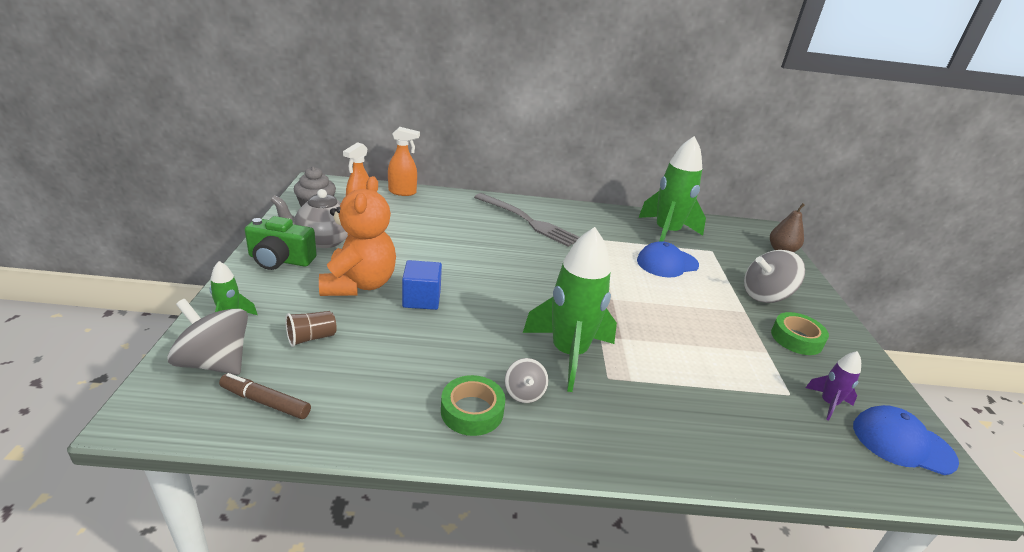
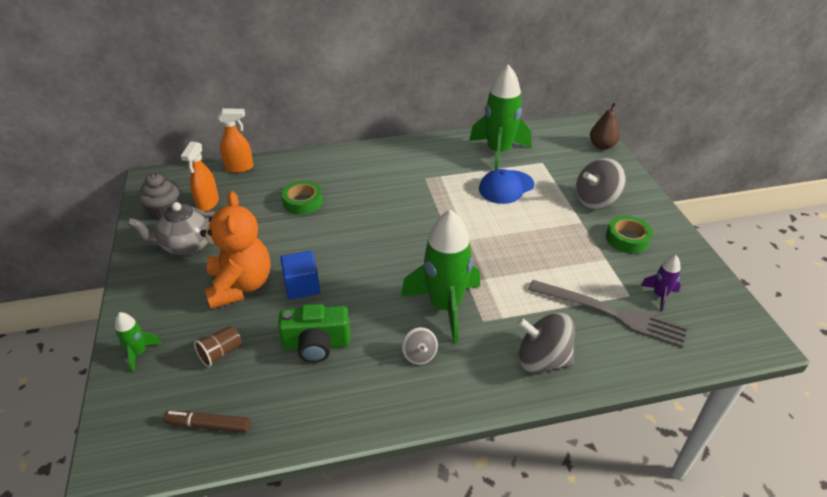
camera: 10 degrees left, 10 degrees up
(215, 362) = (147, 401): grey spinning top -> grey spinning top (542, 360)
(280, 260) = (156, 279): green camera -> green camera (316, 344)
(472, 411) = (382, 384): green tape -> green tape (303, 202)
(528, 221) = (370, 172): grey fork -> grey fork (611, 313)
(902, 443) = (718, 316): blue cap -> none

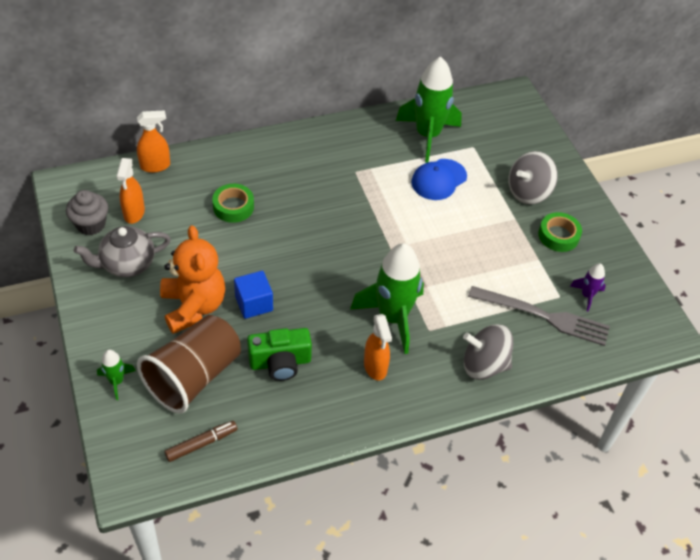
camera: 10 degrees left, 10 degrees up
(208, 425) = (201, 443): brown marker -> brown marker turned 150 degrees clockwise
(221, 353) = (193, 376): brown cup -> brown cup, size x2.47
(419, 355) = (375, 367): grey spinning top -> orange spray bottle
(602, 146) = (534, 123): brown pear -> none

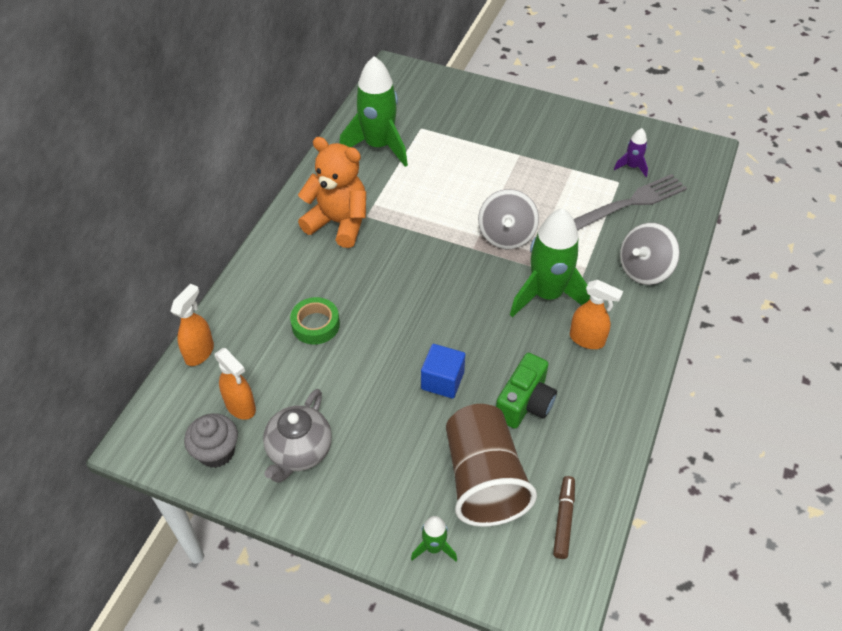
camera: 45 degrees left, 0 degrees up
(193, 307) = (403, 429): orange teddy bear -> orange teddy bear (338, 223)
(438, 180) = (432, 171): blue cap -> none
(528, 192) = (501, 129): grey spinning top -> grey spinning top (506, 235)
(558, 236) = (560, 143): green tape -> none

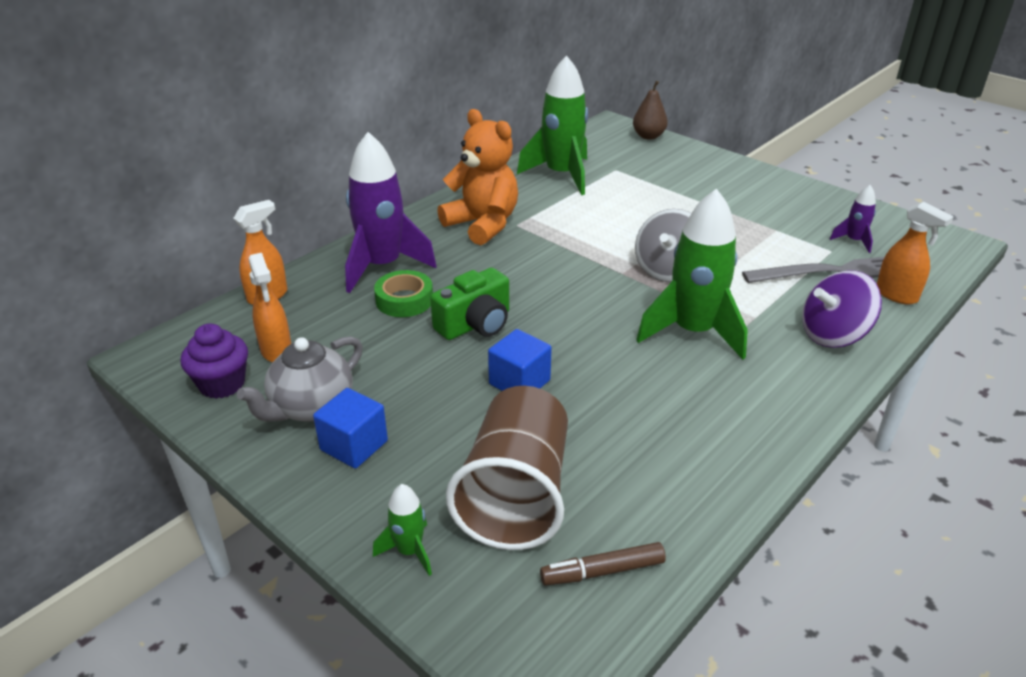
camera: 20 degrees right, 15 degrees down
(216, 452) = (222, 384): grey cupcake -> purple cupcake
(278, 293) = (382, 266): none -> purple rocket
(350, 475) = (354, 445): none -> blue cube
(432, 78) = (648, 136): none -> brown pear
(525, 403) = (612, 429): green camera -> green camera (475, 324)
(563, 520) = (602, 571): brown marker -> brown marker turned 135 degrees counterclockwise
(587, 339) = (726, 385): orange spray bottle -> orange spray bottle (896, 295)
(644, 269) = (833, 335): grey spinning top -> purple spinning top

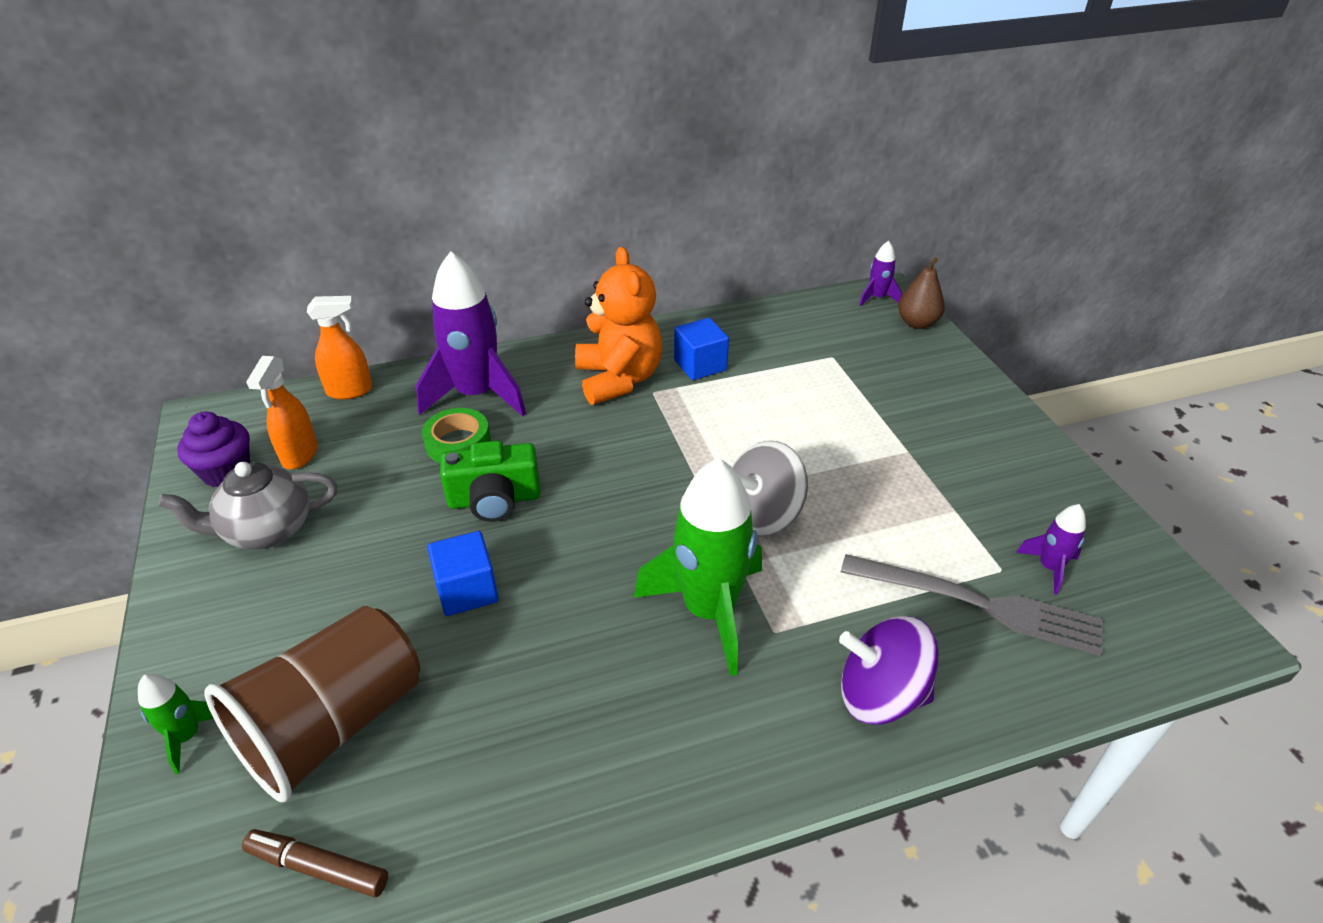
camera: 30 degrees right, 5 degrees up
(354, 445) = (259, 591): blue cube -> blue cube (700, 365)
(561, 175) = (763, 344): green rocket -> none
(608, 128) = (877, 298): none -> purple rocket
(896, 295) = (1030, 675): orange spray bottle -> none

